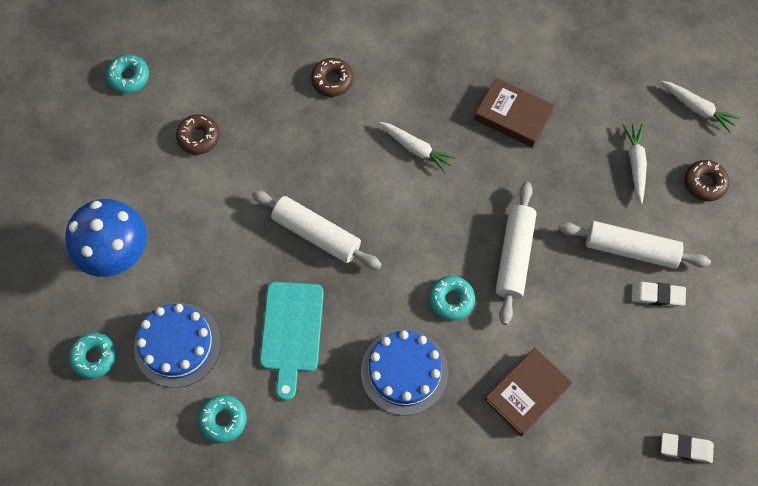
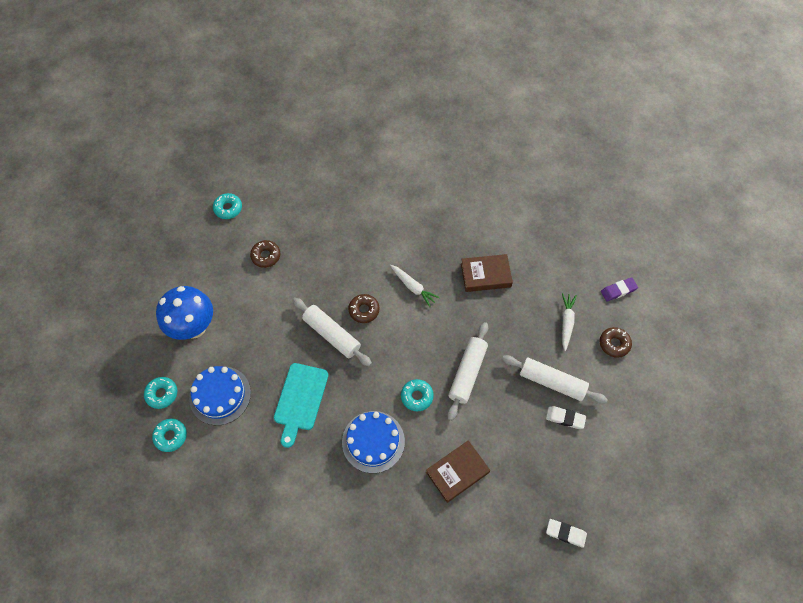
camera: 10 degrees right, 5 degrees down
(223, 420) = (240, 453): turquoise donut -> turquoise donut (171, 436)
(332, 80) = (365, 232): brown donut -> brown donut (364, 310)
(513, 116) = (485, 275): brown book -> brown book turned 45 degrees counterclockwise
(697, 108) = (618, 290): white carrot -> purple eraser

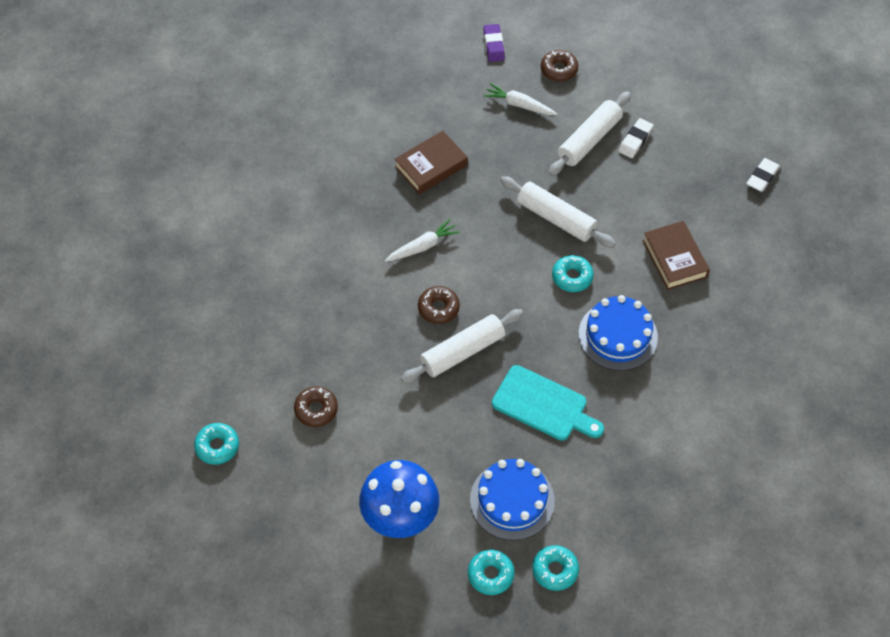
camera: 75 degrees left, 5 degrees down
(485, 275) = (431, 166): brown book -> brown book turned 45 degrees clockwise

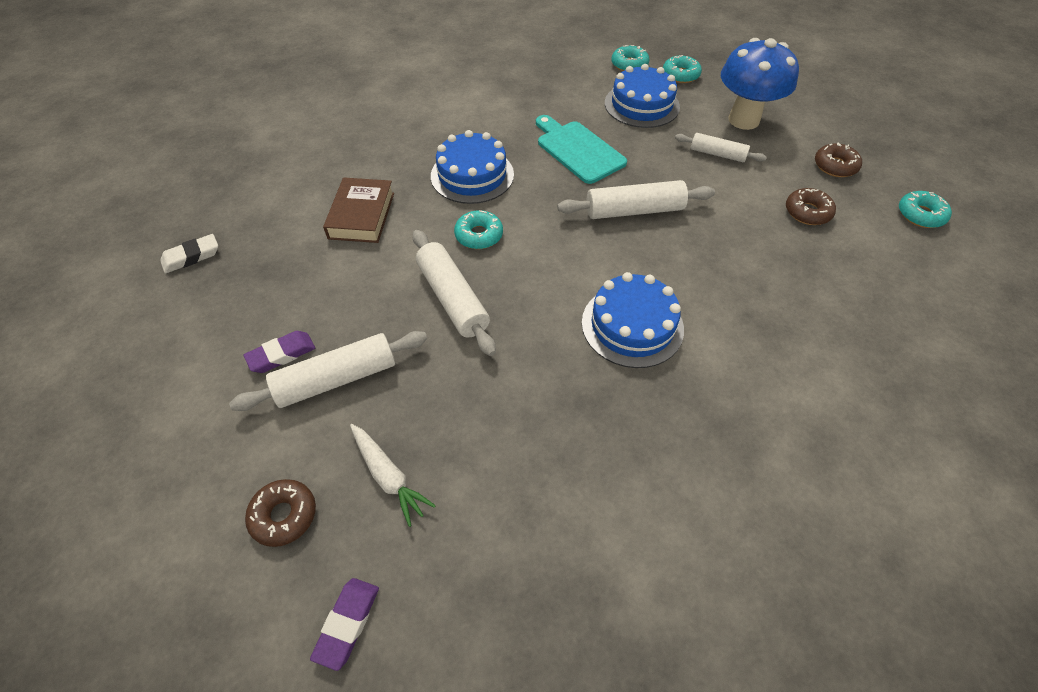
camera: 155 degrees left, 5 degrees down
(413, 454) = (717, 154): none -> white rolling pin
(422, 246) = (632, 325): white carrot -> blue cake
(431, 166) = (572, 429): brown book -> none
(438, 308) = (642, 255): brown donut -> brown donut (835, 166)
(635, 140) = (281, 354): white eraser -> purple eraser

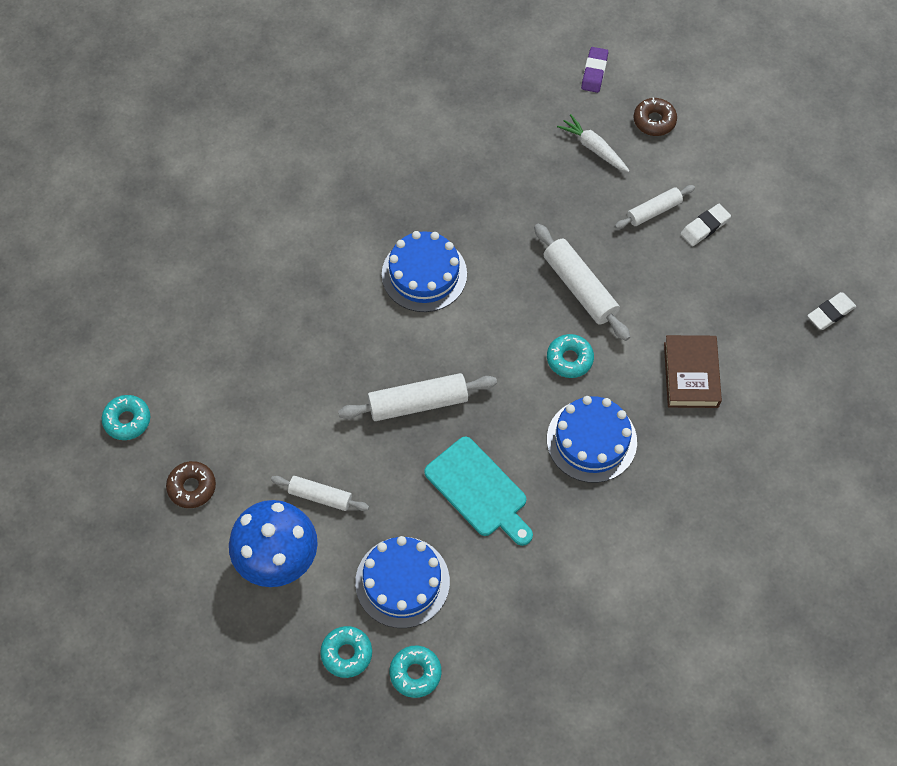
camera: 175 degrees right, 10 degrees up
(281, 354) = (705, 227): purple eraser -> white eraser
(336, 379) = (654, 211): white rolling pin -> white rolling pin, size x0.62
(807, 212) = (241, 415): brown donut -> none

